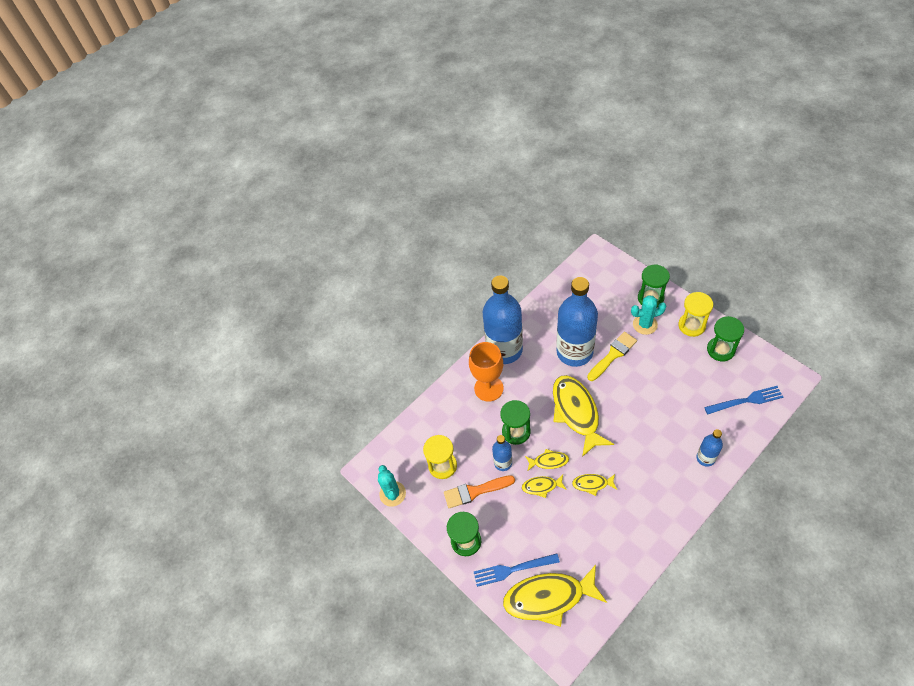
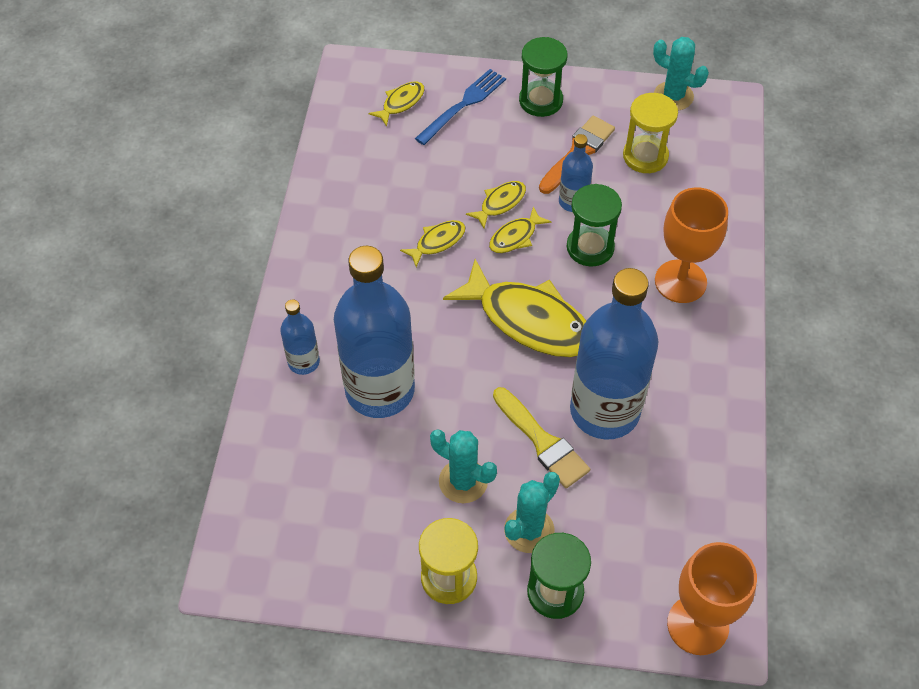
camera: 135 degrees right, 0 degrees up
(504, 350) = (712, 350): blue bottle -> blue bottle (380, 390)
(549, 597) = (401, 103): yellow fish -> yellow fish, size x0.47
(603, 260) = (698, 625): none -> orange goblet
(613, 355) = (542, 441): yellow brush -> yellow brush turned 45 degrees counterclockwise
(660, 358) = (463, 481): none -> turquoise cactus
(720, 350) = (373, 558): green hourglass -> none
(746, 400) = (286, 488): blue fork -> none

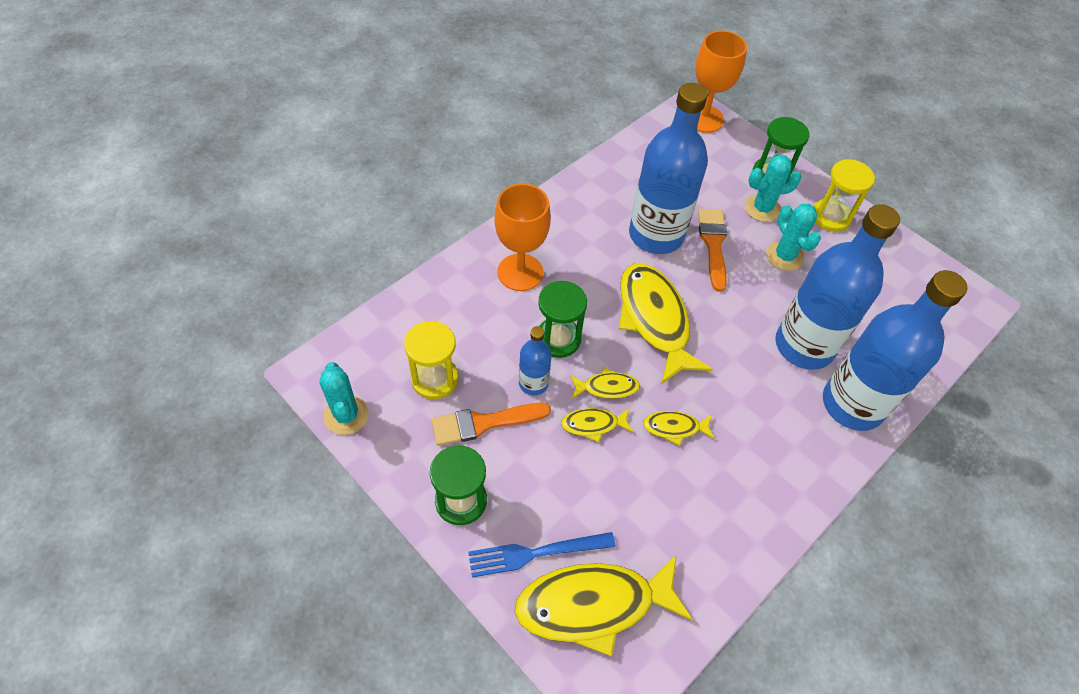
camera: 145 degrees left, 0 degrees up
(303, 362) = (852, 404): blue bottle -> blue bottle, size x2.15
(401, 103) = (593, 605): yellow fish -> yellow fish, size x2.13
(542, 441) = (713, 245): yellow brush -> orange brush

